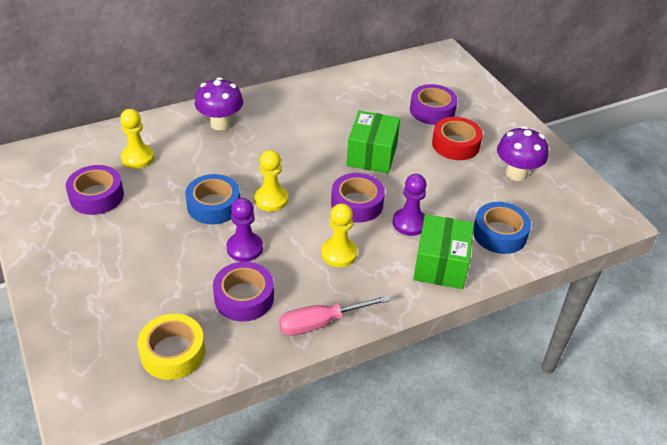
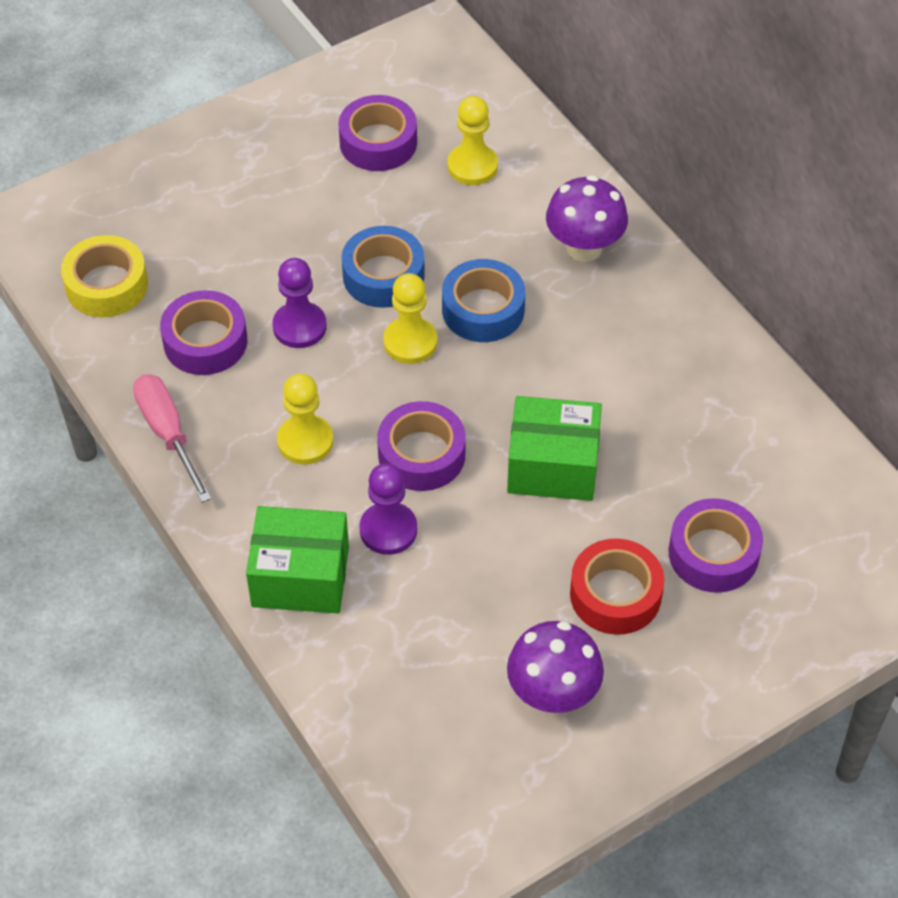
camera: 85 degrees right, 10 degrees up
(499, 234) = (384, 662): blue tape -> blue tape (483, 309)

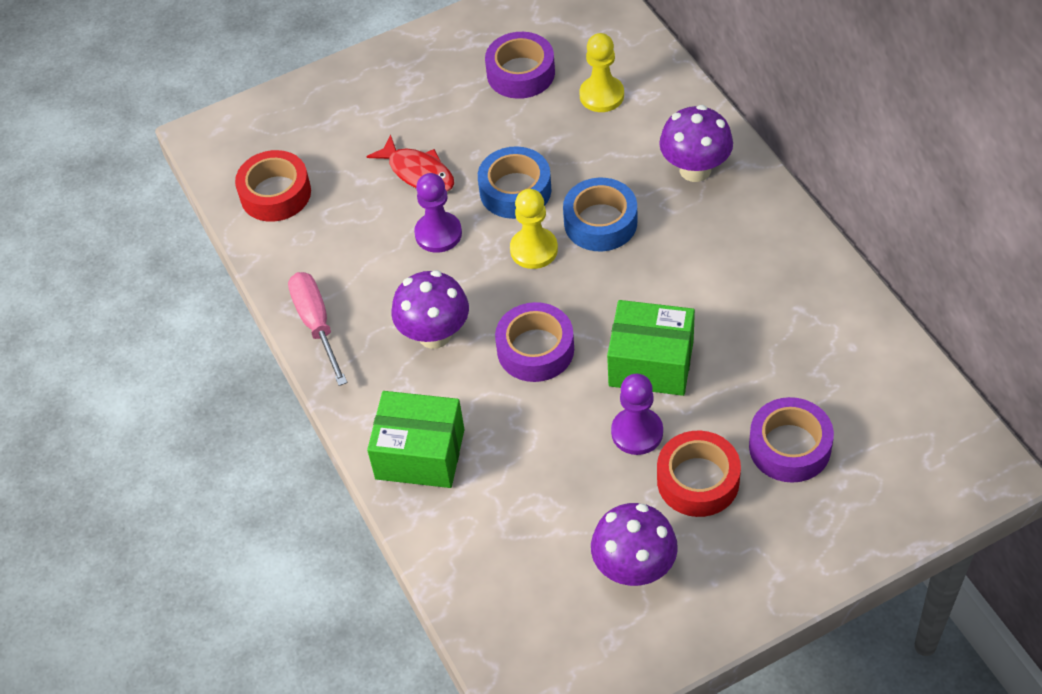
camera: 10 degrees right, 0 degrees up
(106, 285) = (275, 193): yellow tape -> red tape
(205, 341) = (355, 244): purple tape -> none
(270, 258) = (418, 173): none -> red fish
(305, 441) = (434, 334): yellow pawn -> purple mushroom
(388, 530) = (500, 415): purple pawn -> purple pawn (637, 432)

